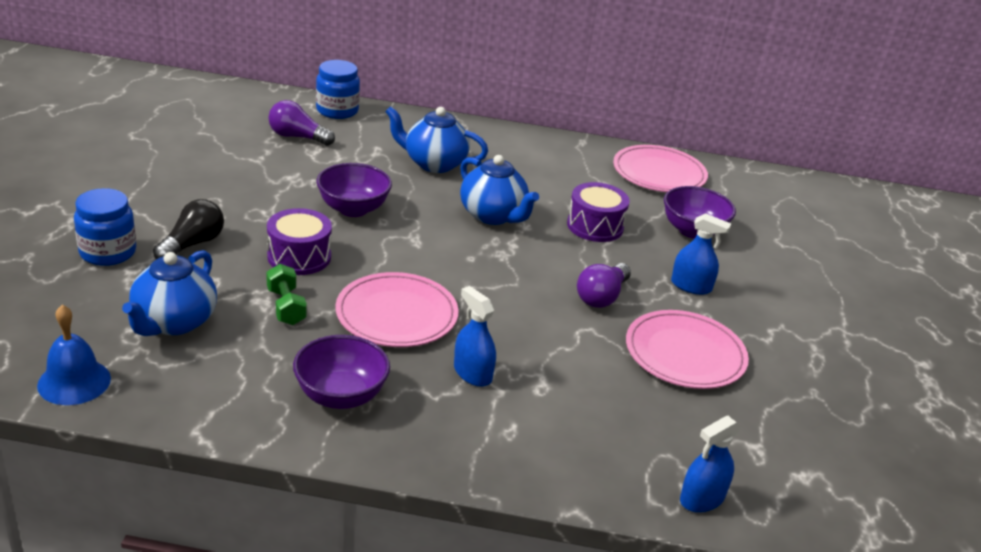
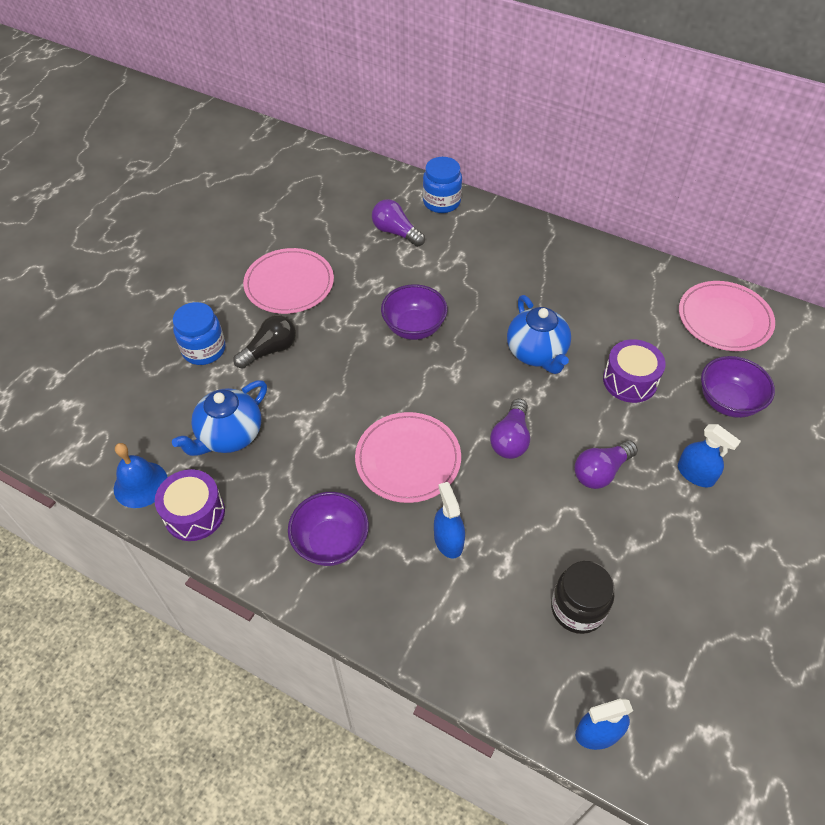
camera: 25 degrees right, 20 degrees up
(286, 307) = (320, 434): green dumbbell -> none
(299, 257) = (350, 378): purple drum -> purple drum (194, 514)
(434, 163) = (506, 279): blue teapot -> none
(499, 284) = (511, 439): none -> purple light bulb
(632, 405) = (577, 608): none -> black jar
(685, 354) = (653, 558): pink plate -> pink plate (289, 284)

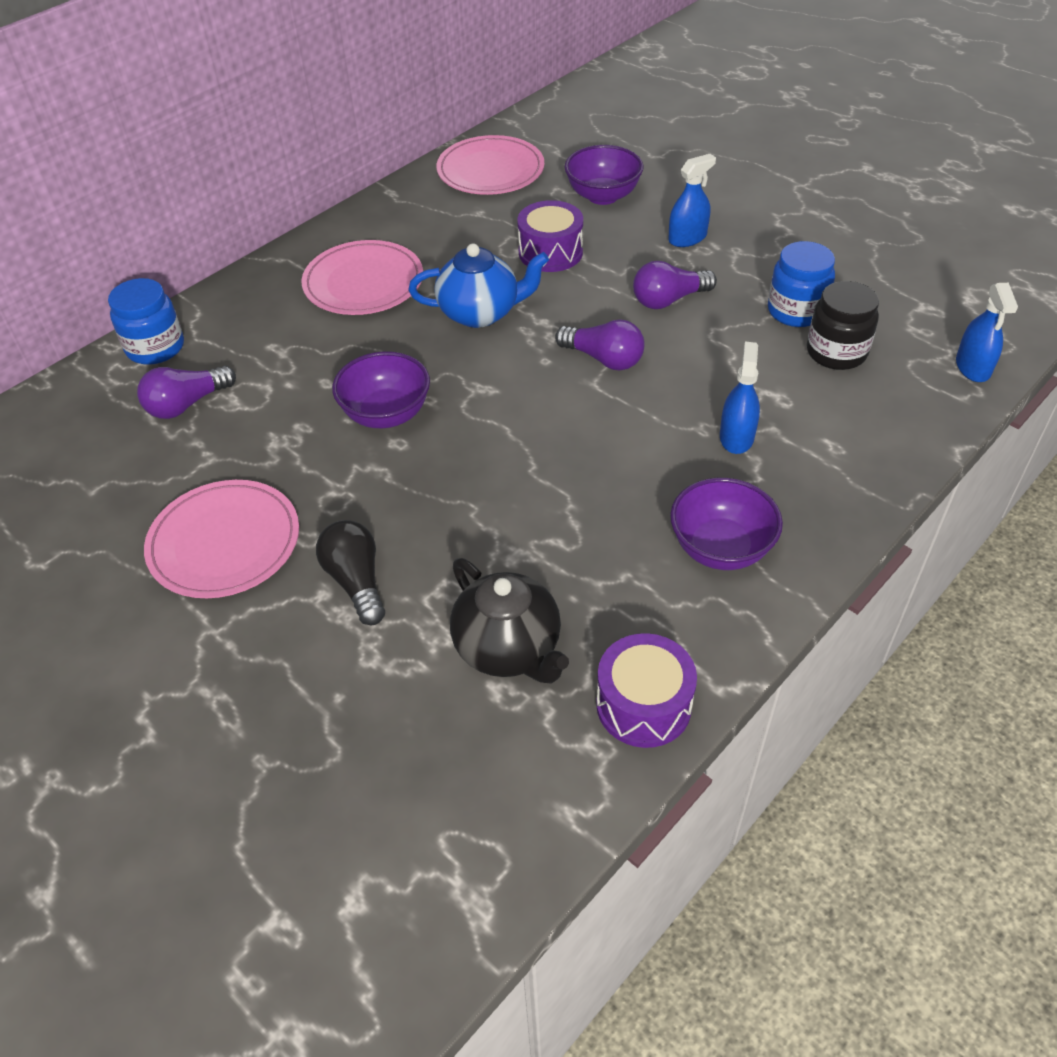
camera: 75 degrees left, 5 degrees down
(140, 484) = (570, 779): blue bell -> none
(204, 350) = (315, 672): blue jar -> blue jar (796, 311)
(229, 435) = (509, 649): blue teapot -> black teapot
(408, 459) = (609, 454): pink plate -> pink plate (363, 283)
(448, 540) = (736, 437): blue spray bottle -> blue spray bottle turned 105 degrees clockwise
(601, 472) = (668, 300): purple light bulb -> purple light bulb turned 90 degrees clockwise

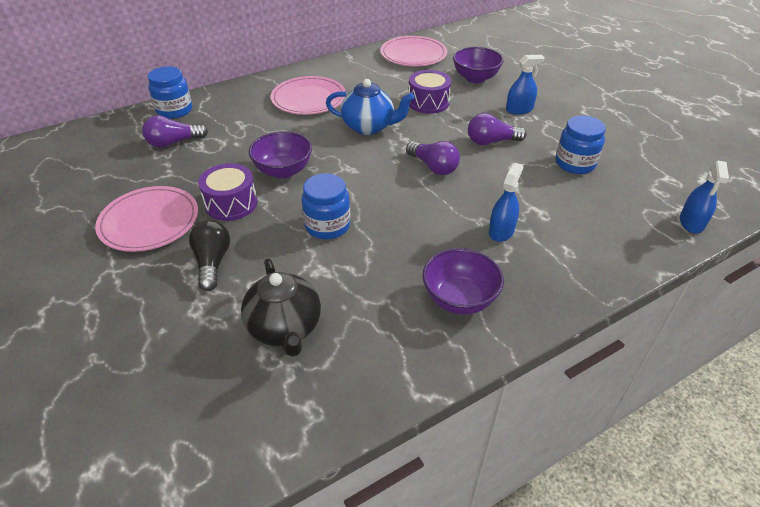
camera: 15 degrees right, 5 degrees down
(494, 486) = (327, 226): none -> blue jar
(643, 705) = (357, 391): purple drum -> purple drum (231, 204)
(836, 352) = (593, 193): black jar -> none

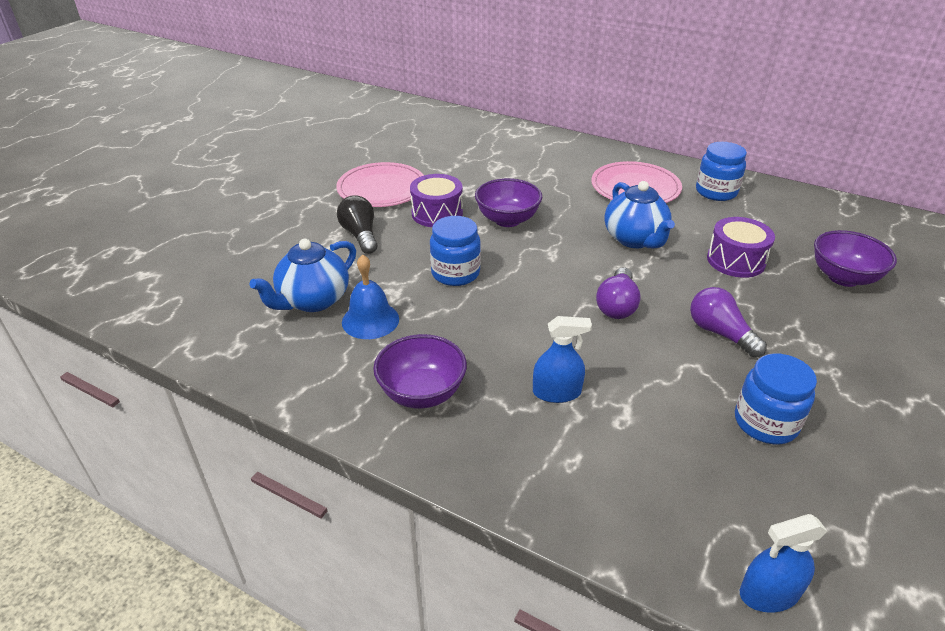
camera: 60 degrees right, 5 degrees down
(174, 142) = (486, 155): purple light bulb -> none
(175, 110) = (528, 136): blue jar -> blue jar (716, 192)
(212, 262) = (360, 235): black light bulb -> black light bulb turned 75 degrees counterclockwise
(285, 328) = (313, 300): black teapot -> blue teapot
(346, 298) = (370, 320): none -> blue bell
(413, 54) = (821, 216): pink plate -> none
(519, 109) = (825, 336): blue spray bottle -> none

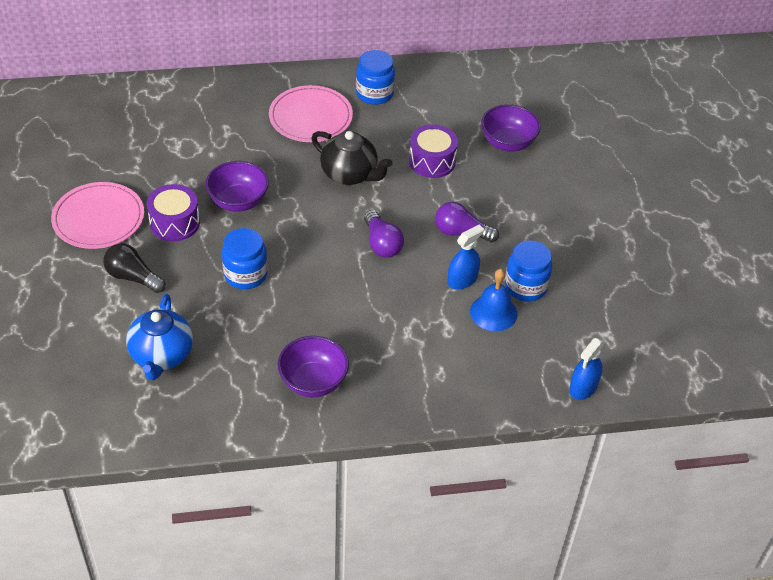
camera: 40 degrees left, 10 degrees up
(370, 320) = (223, 348): blue bell -> blue bell (493, 312)
(556, 392) = (396, 333): blue spray bottle -> blue spray bottle (462, 280)
(635, 239) = (350, 174): blue teapot -> black teapot

